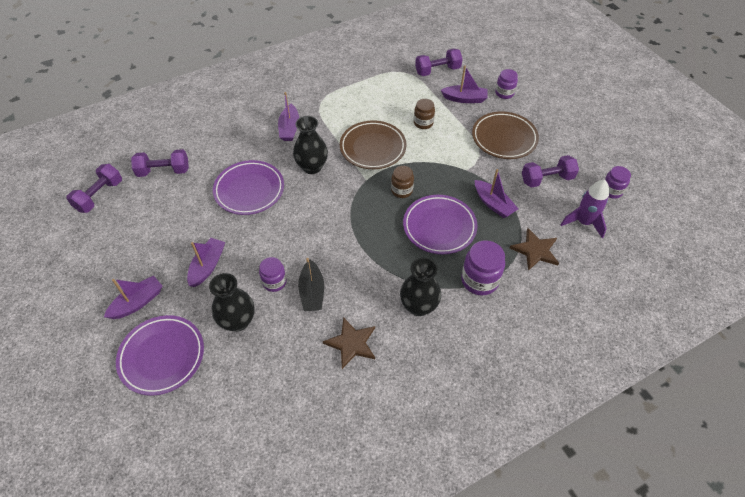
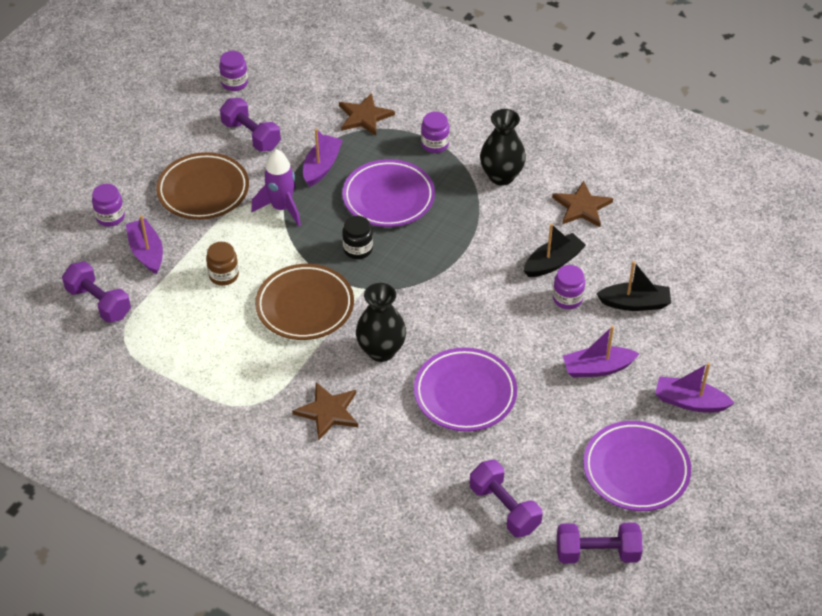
camera: 120 degrees left, 5 degrees down
(162, 356) = (721, 341): purple plate -> purple plate (636, 470)
(238, 321) = (635, 303): black vase -> black boat
(289, 128) = (328, 412): purple boat -> brown star
(402, 190) = (358, 249): brown jar -> black jar
(479, 280) = (435, 144): purple jar -> purple jar, size x0.64
(583, 222) = (298, 92): purple rocket -> purple rocket (282, 208)

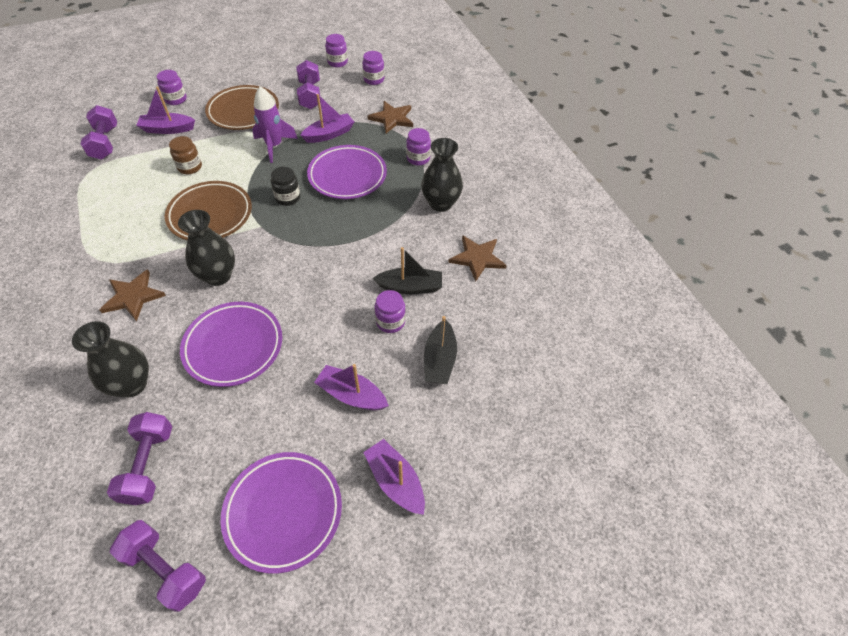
camera: 35 degrees right, 5 degrees up
(147, 252) = (167, 129): purple boat -> purple boat turned 105 degrees counterclockwise
(297, 83) = (374, 80): none -> purple jar
(419, 470) = (132, 384): none -> black vase
(635, 303) = (439, 360): black boat -> black boat turned 60 degrees clockwise

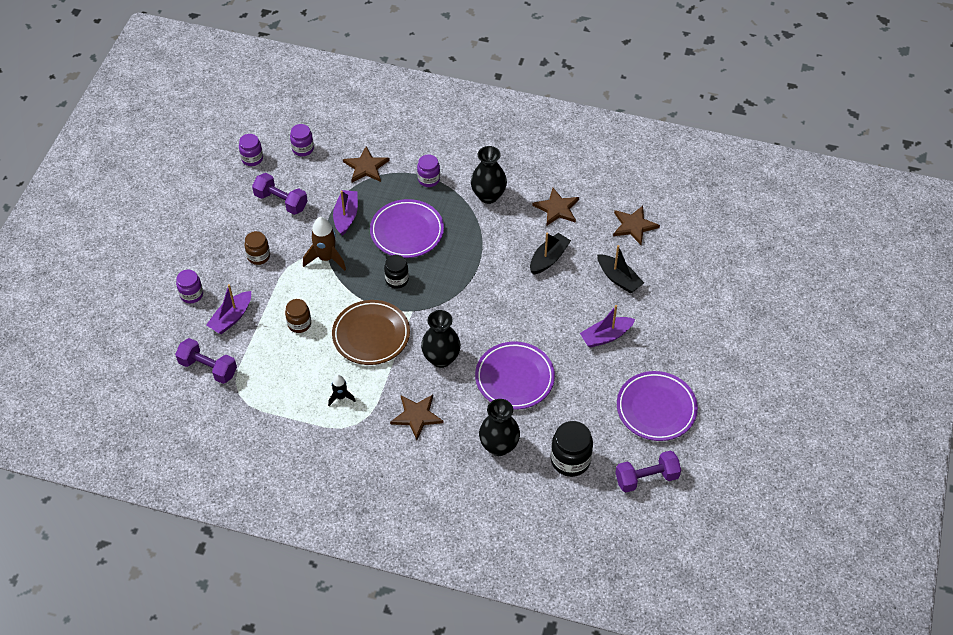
camera: 50 degrees left, 0 degrees up
(123, 233) = (341, 397): none -> black rocket
(149, 465) = (570, 460): purple dumbbell -> black jar
(243, 112) = (258, 256): brown plate -> brown jar
(274, 146) = (326, 258): purple rocket -> brown rocket
(390, 322) = (568, 286): purple jar -> none
(395, 481) = (680, 347): purple boat -> none
(521, 332) = (634, 226): none -> brown star

